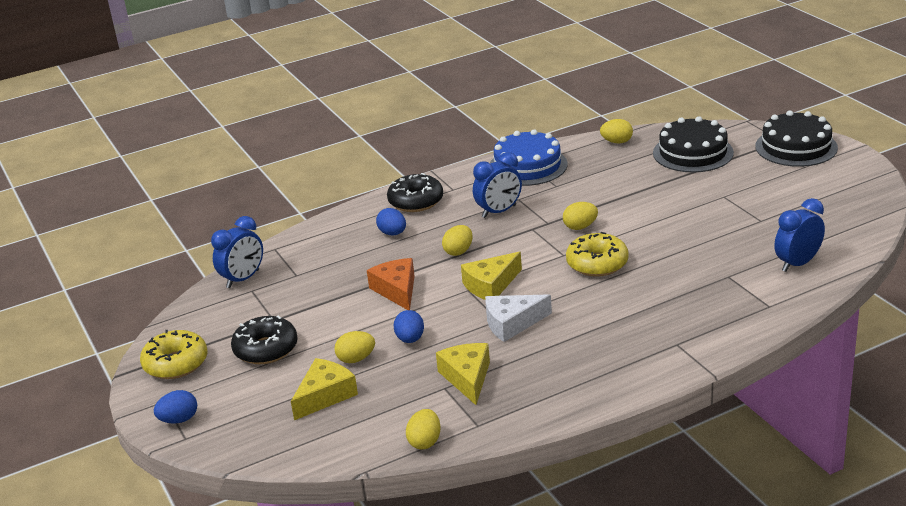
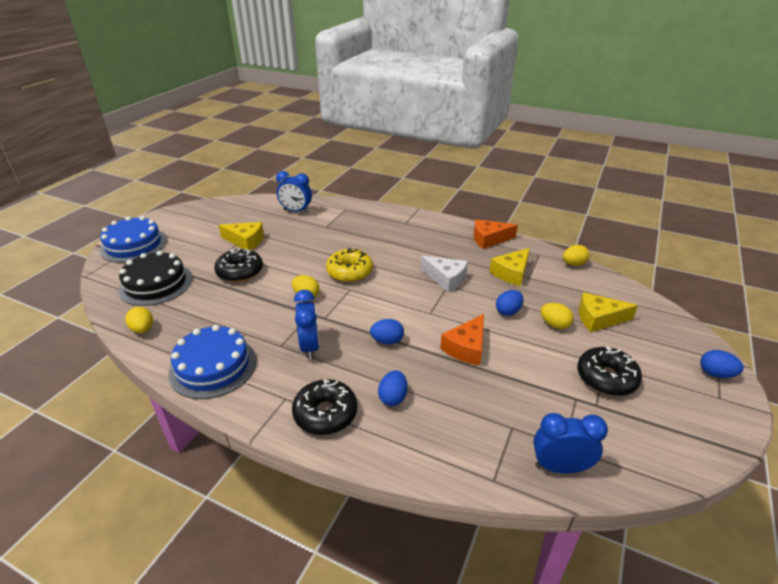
camera: 130 degrees left, 5 degrees up
(176, 363) = (691, 423): yellow donut -> none
(458, 251) = (387, 341): yellow egg -> blue egg
(490, 285) = (415, 305): yellow cheese -> yellow cheese (246, 241)
(499, 211) = (310, 347): blue clock -> blue clock turned 60 degrees clockwise
(558, 399) = (489, 239): none -> orange cheese
(669, 198) = (240, 272): none -> black donut
(796, 147) = (134, 245): black cake -> blue cake

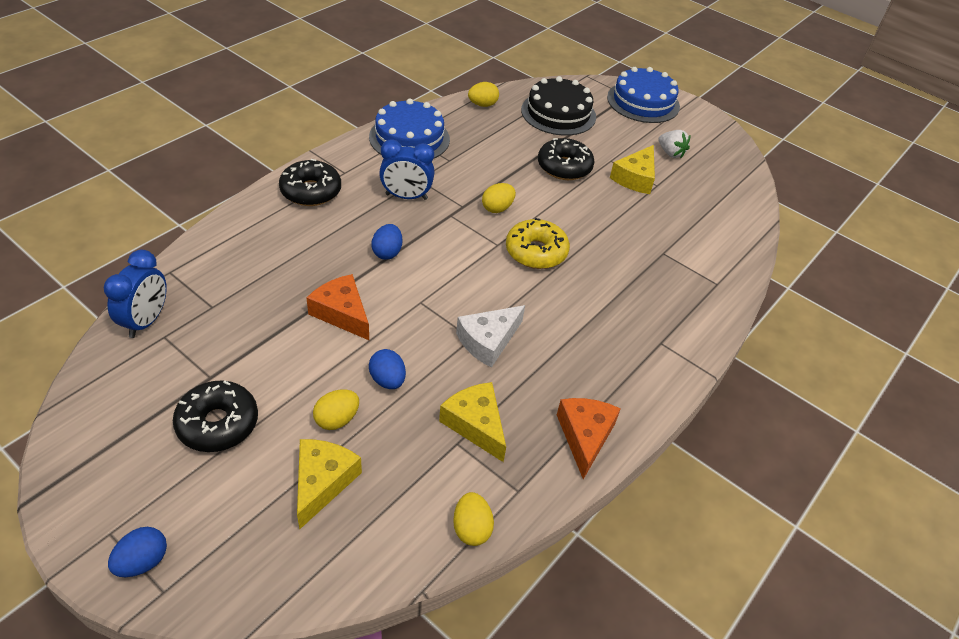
camera: 100 degrees right, 10 degrees up
(209, 229) = (670, 153): none -> white strawberry
(296, 211) = (714, 231): blue clock -> none
(393, 397) = (303, 236): blue egg -> none

